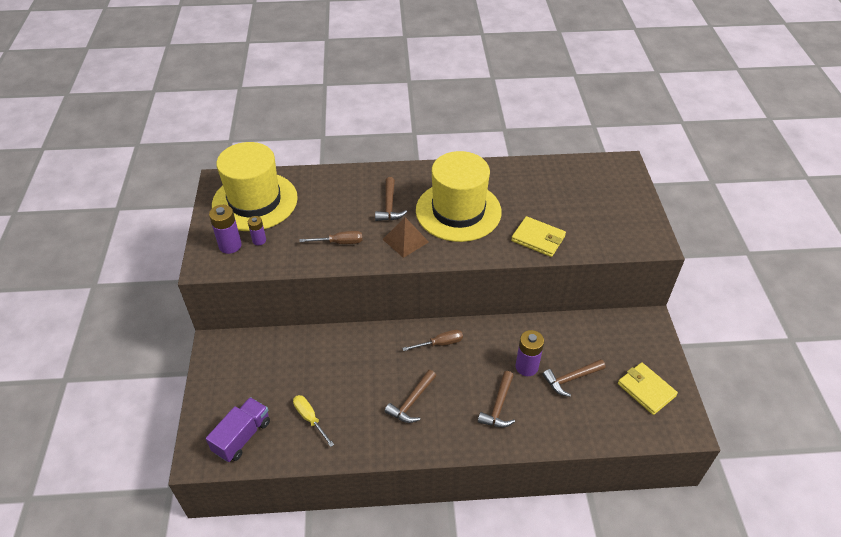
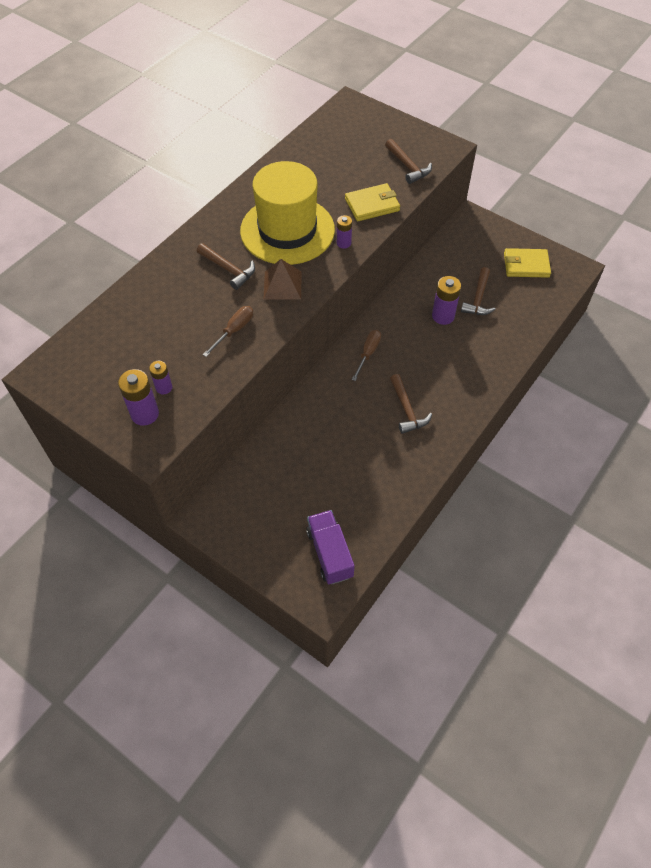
camera: 50 degrees left, 10 degrees up
(255, 201) = (105, 361): yellow hat -> none
(310, 418) = (357, 491): yellow screwdriver -> none
(481, 247) = (343, 243): none -> purple battery
(498, 406) = (462, 358): brown hammer -> brown hammer (408, 166)

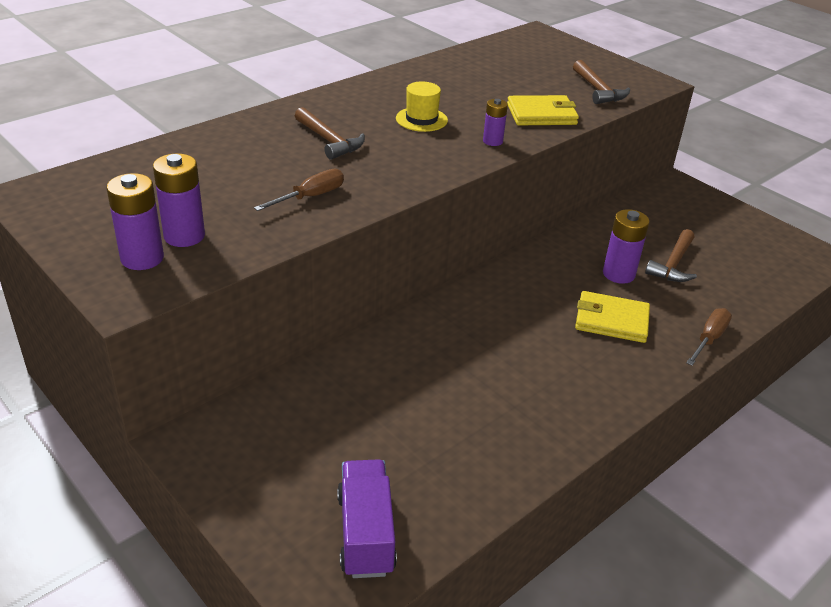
camera: 10 degrees right, 20 degrees down
(164, 387) = (184, 236): purple battery -> purple battery, size x1.63
(282, 285) = (395, 165): brown pyramid -> none
(287, 230) = (421, 119): yellow hat -> yellow hat, size x0.41
(368, 353) = (501, 295): brown screwdriver -> brown screwdriver (709, 339)
(407, 410) = (542, 369): brown hammer -> none
(526, 265) = (747, 241): yellow wallet -> yellow wallet (611, 320)

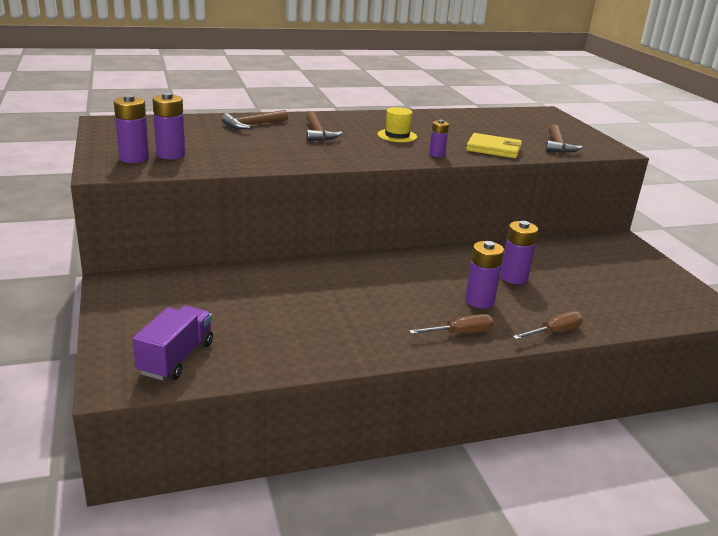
camera: 25 degrees right, 10 degrees down
(310, 197) = (272, 154): brown screwdriver -> brown screwdriver (460, 333)
(611, 320) = (479, 301): yellow wallet -> purple battery
(673, 264) = (568, 283): brown hammer -> brown hammer (252, 125)

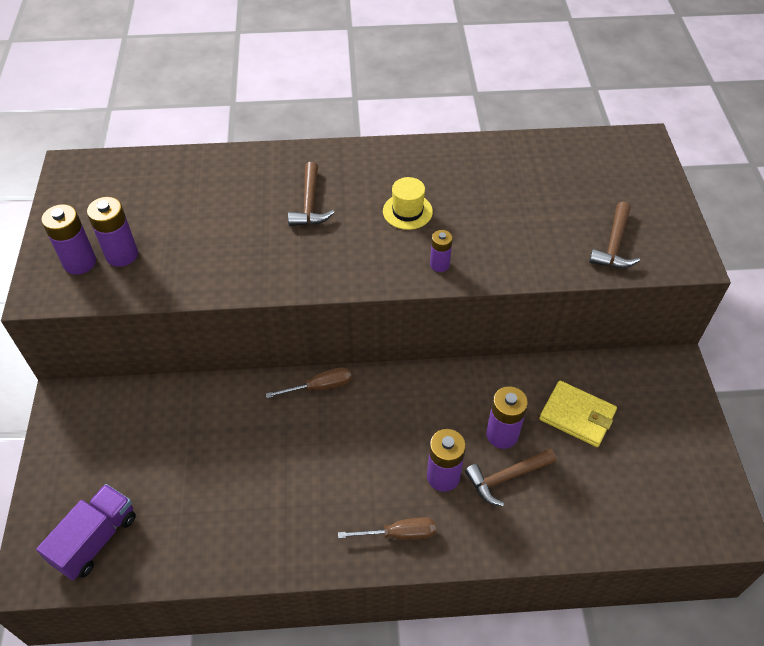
camera: 15 degrees right, 25 degrees up
(252, 125) = (237, 179): brown hammer -> brown hammer (506, 478)
(493, 149) = (520, 252): yellow wallet -> yellow wallet (577, 416)
(554, 332) = (507, 546): brown screwdriver -> brown screwdriver (320, 387)

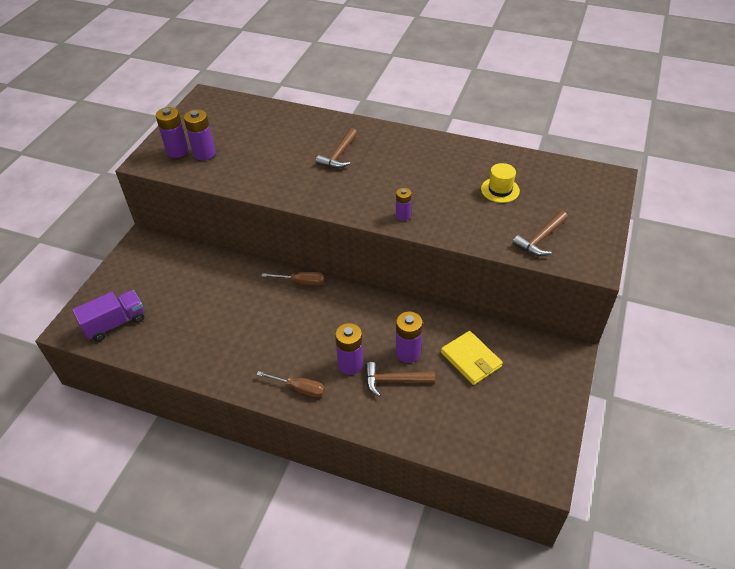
camera: 25 degrees right, 5 degrees down
(407, 211) = (402, 177): yellow hat -> yellow hat (500, 190)

